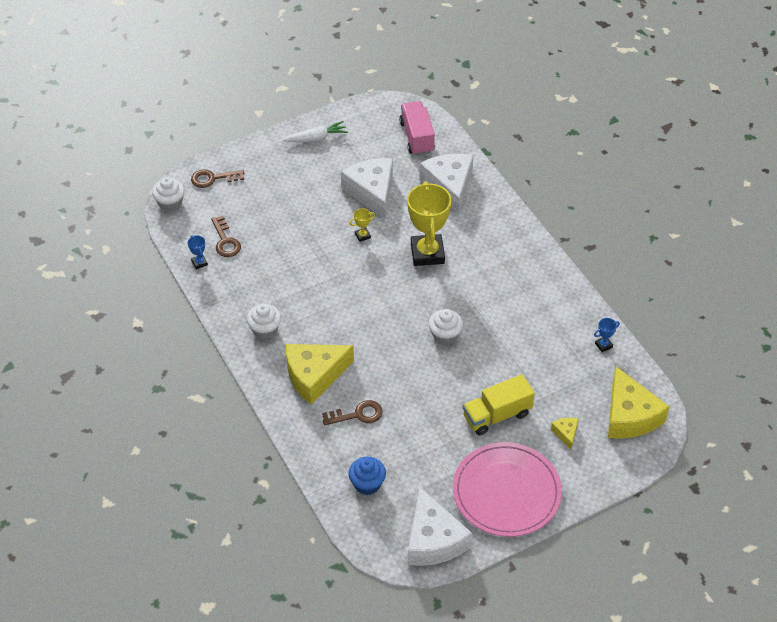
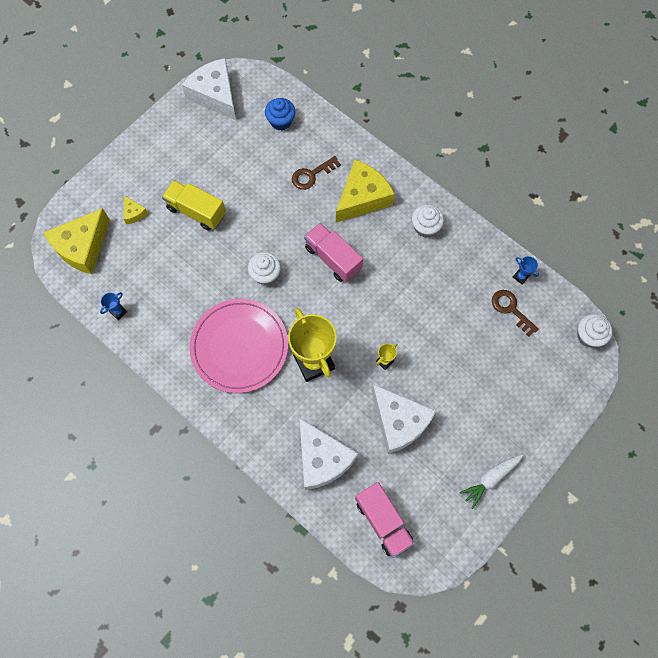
camera: 160 degrees right, 20 degrees up
(213, 178) = (566, 382): brown key -> none
(371, 329) = (333, 258): none -> pink truck
(497, 415) = (196, 211): yellow truck -> yellow truck turned 105 degrees counterclockwise
(506, 492) = (170, 149): pink plate -> pink plate (239, 346)
(629, 416) = (82, 247): yellow cheese -> yellow cheese turned 105 degrees counterclockwise

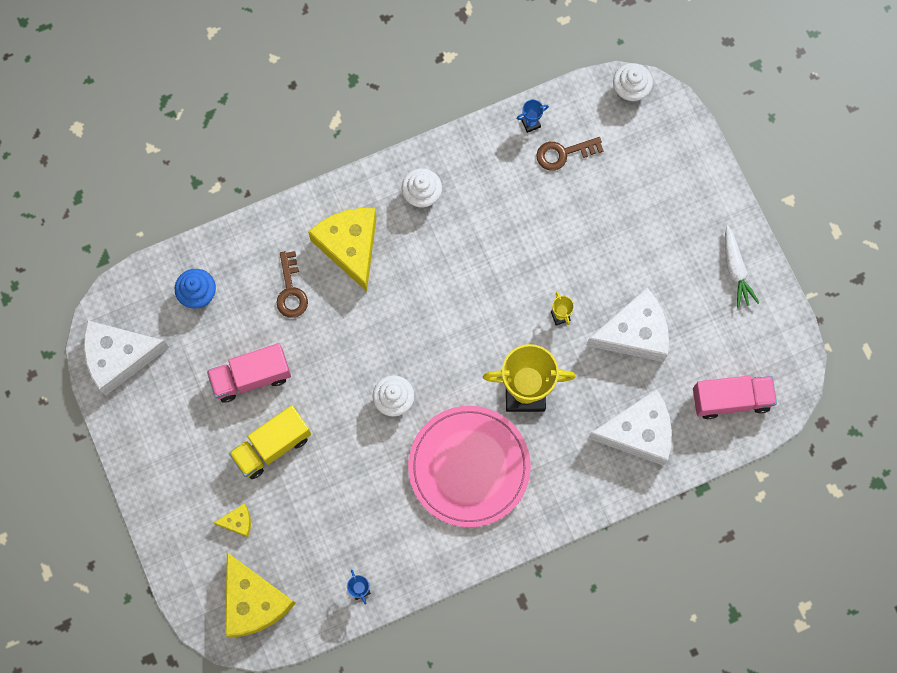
camera: 65 degrees left, 5 degrees up
(333, 258) = (410, 315): pink truck -> pink truck (251, 377)

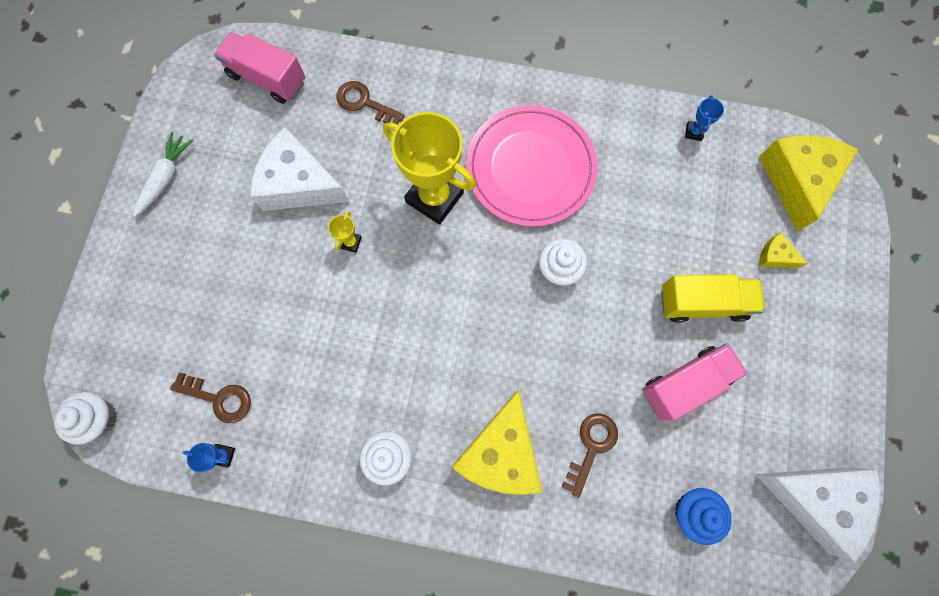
camera: 145 degrees left, 0 degrees up
(251, 377) = (685, 383): pink truck -> pink truck turned 45 degrees counterclockwise
(638, 432) = (365, 103): white cheese -> brown key

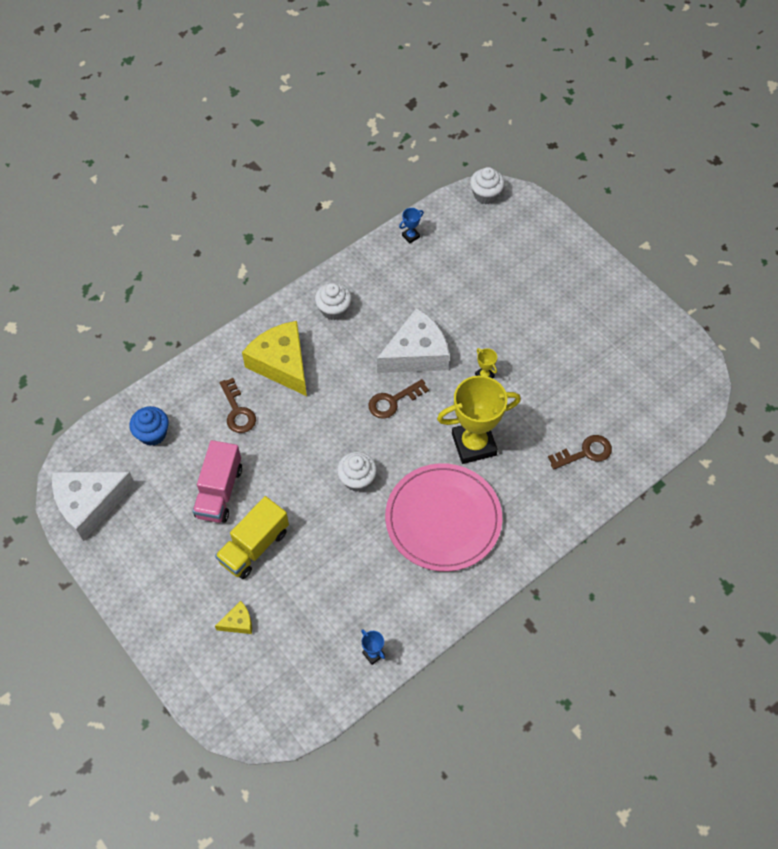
camera: 130 degrees right, 15 degrees down
(166, 178) = (621, 306): white carrot -> none
(219, 398) = (446, 252): brown key -> brown key (393, 401)
(267, 79) = (656, 407): pink truck -> none
(299, 184) = (553, 374): white cheese -> white cheese (416, 353)
(797, 180) = (272, 692): yellow cheese -> none

